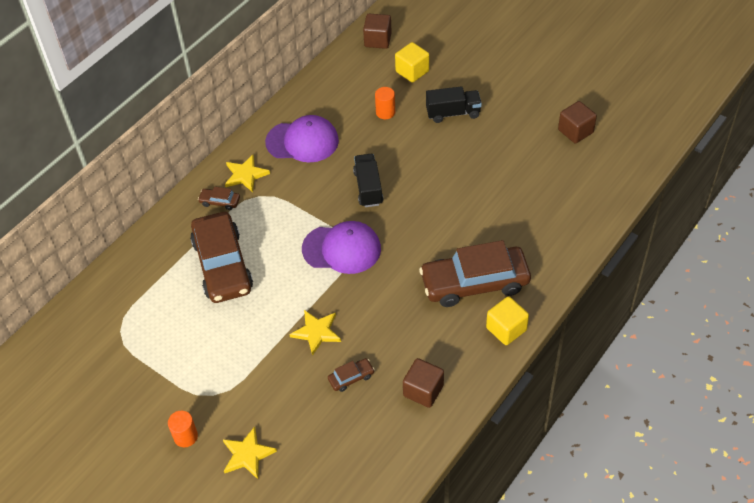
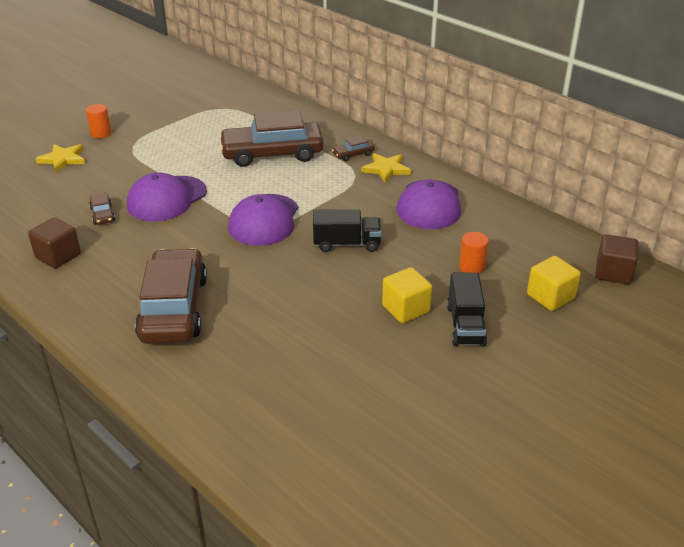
camera: 95 degrees right, 15 degrees down
(220, 202) = (353, 154): brown car -> brown car turned 135 degrees counterclockwise
(316, 332) = (166, 199): yellow star -> purple cap
(506, 329) = (96, 324): yellow cube -> yellow cube (405, 309)
(575, 131) = (412, 452): brown cube -> none

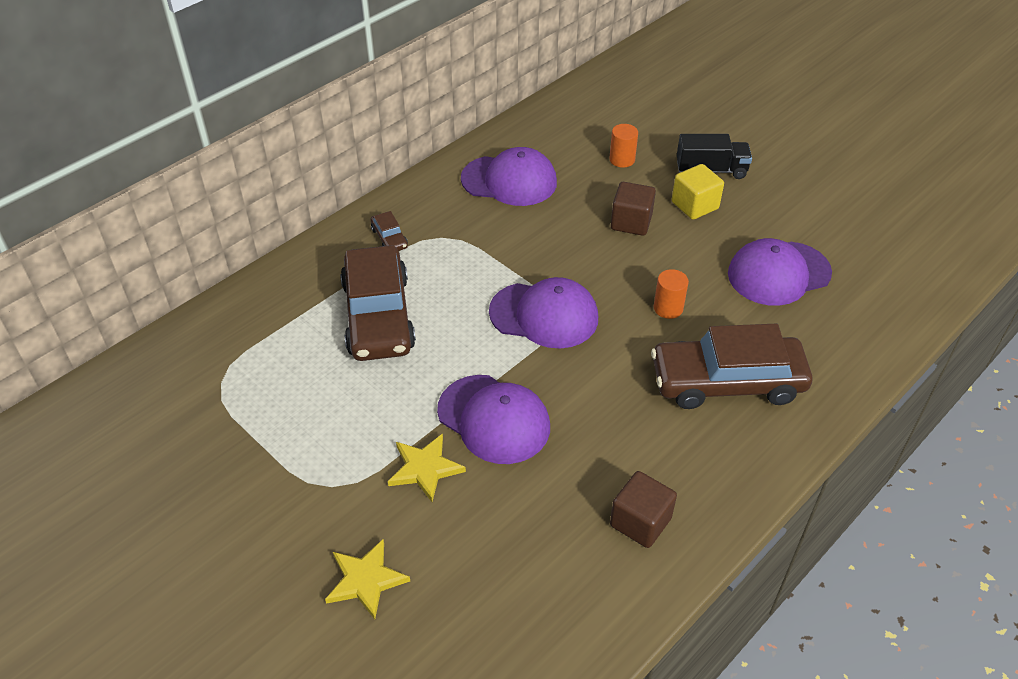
camera: 90 degrees left, 10 degrees up
(101, 133) = (280, 540): orange cylinder -> orange cylinder (668, 308)
(102, 215) = (535, 489): brown car -> none
(304, 355) = (778, 273): none -> purple cap
(347, 244) = (589, 244): black truck -> none
(386, 169) = (429, 211): yellow star -> yellow star (425, 468)
(550, 297) = (661, 118): yellow cube -> none
(613, 273) = (620, 80): brown cube -> brown cube (631, 222)

